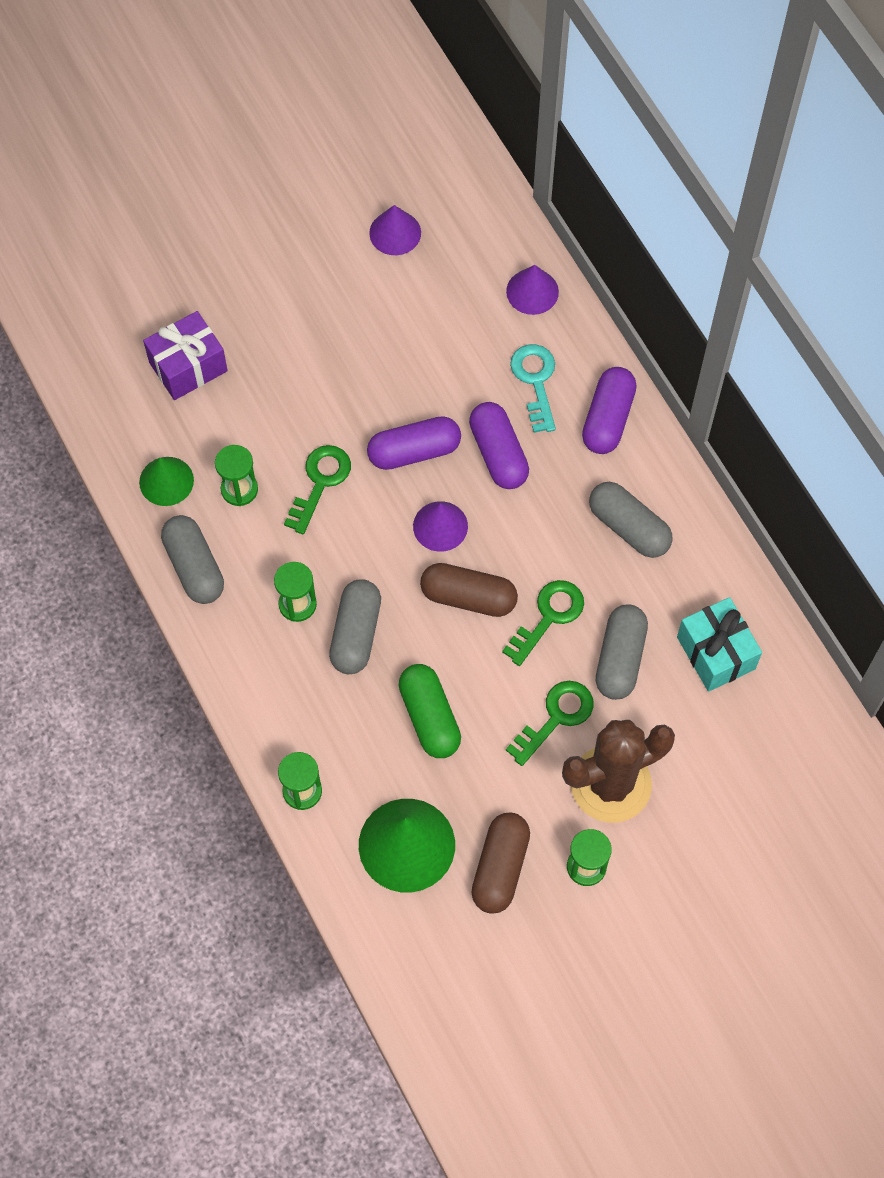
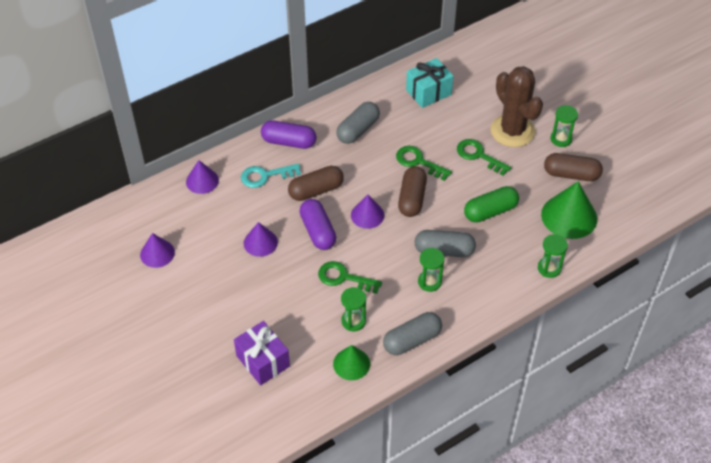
camera: 95 degrees left, 15 degrees down
(401, 370) = (260, 242): none -> purple cone
(498, 453) = (316, 190): purple capsule -> brown capsule
(620, 658) = (438, 130): grey capsule -> none

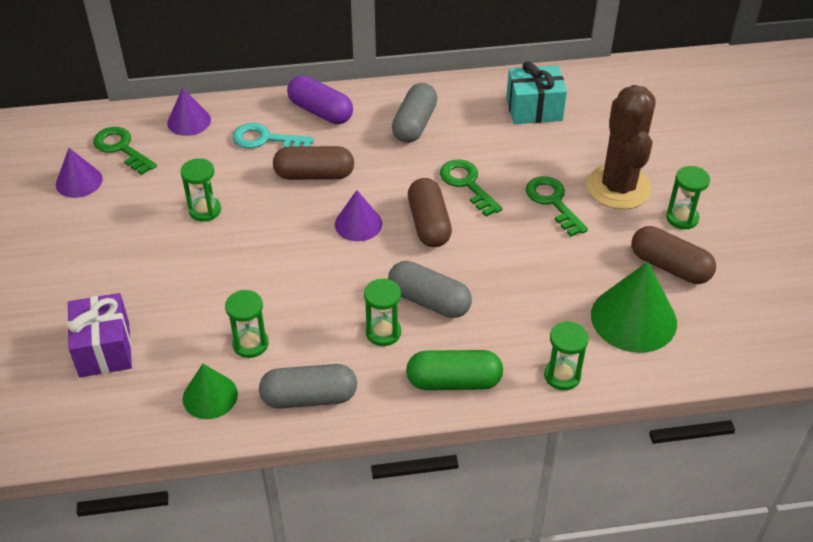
camera: 25 degrees right, 5 degrees down
(260, 242) = (205, 210): purple cone -> green hourglass
(318, 231) = (283, 222): purple capsule -> none
(344, 278) = (276, 287): green key -> green key (121, 148)
(358, 130) = (414, 124): grey capsule -> grey capsule turned 45 degrees counterclockwise
(412, 198) = (429, 224): brown capsule -> brown capsule turned 45 degrees counterclockwise
(490, 211) = (524, 274): green capsule -> green capsule (454, 381)

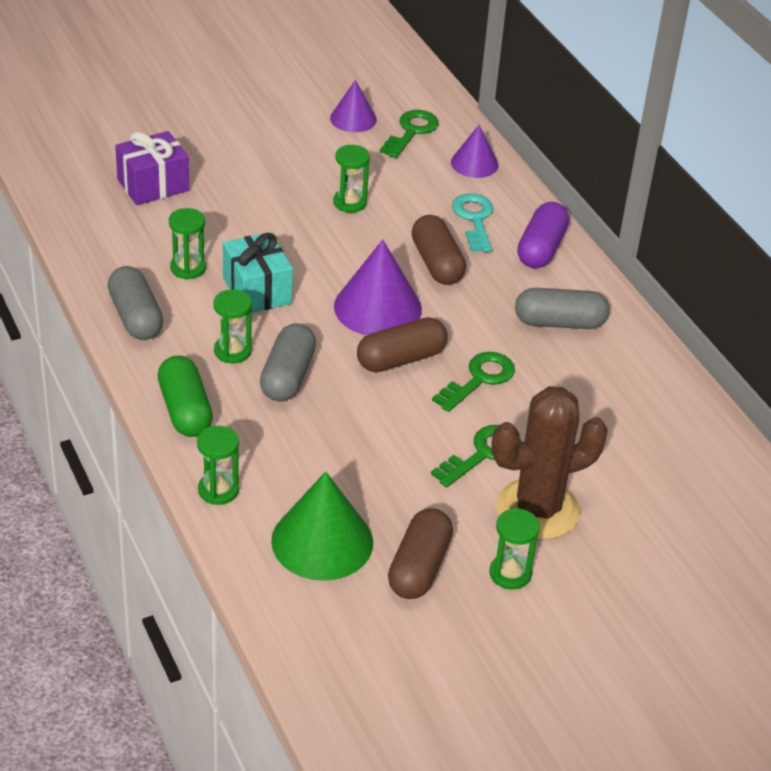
camera: 70 degrees right, 5 degrees down
(210, 396) = (119, 257): green cone -> none
(358, 224) = (378, 308): purple cone -> purple cone, size x1.66
(534, 109) = (644, 418): turquoise gift -> turquoise gift (257, 290)

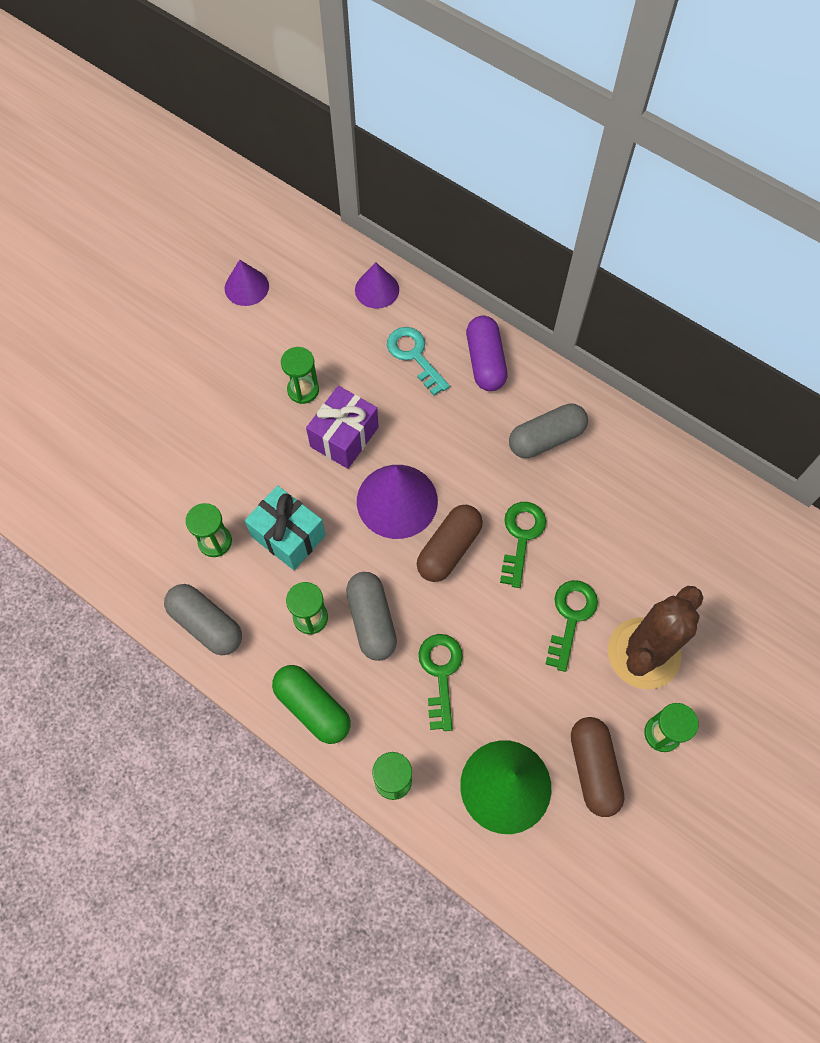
camera: 25 degrees left, 25 degrees up
(153, 185) = (124, 458): purple gift -> purple gift (344, 437)
(411, 132) = (304, 278): green key -> green key (440, 673)
(437, 263) = (414, 423): brown capsule -> none

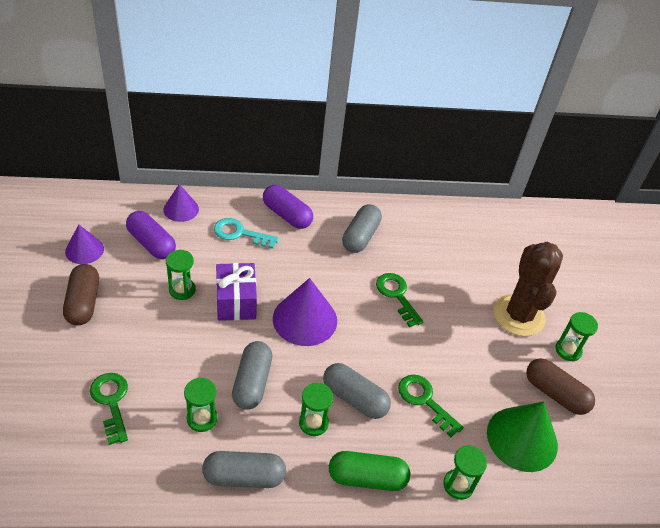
camera: 45 degrees left, 20 degrees down
(288, 536) = (252, 382): turquoise gift -> grey capsule
(315, 316) = (152, 243): none -> purple capsule
(449, 549) = (362, 327): brown capsule -> brown capsule (83, 303)
(571, 617) = (464, 321): green key -> green key (111, 402)

